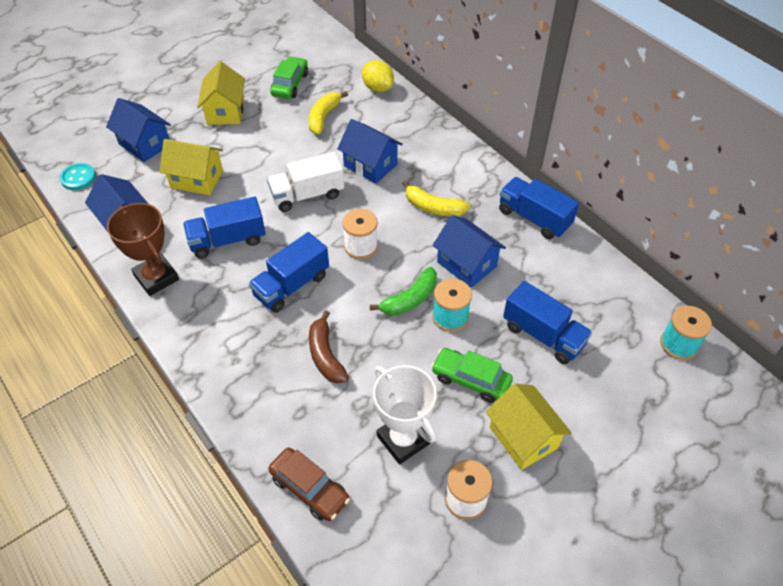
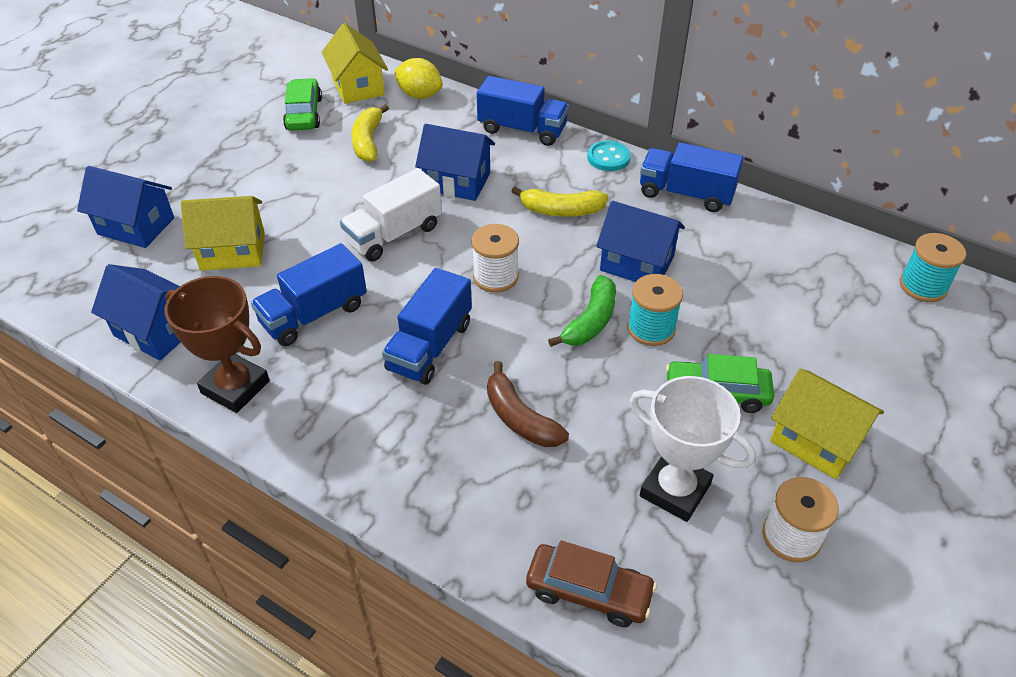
camera: 20 degrees left, 5 degrees down
(78, 178) = (55, 290): turquoise button -> turquoise button (608, 157)
(225, 111) = (232, 162): yellow house -> yellow house (358, 87)
(543, 335) = (770, 318): blue truck -> blue truck (522, 129)

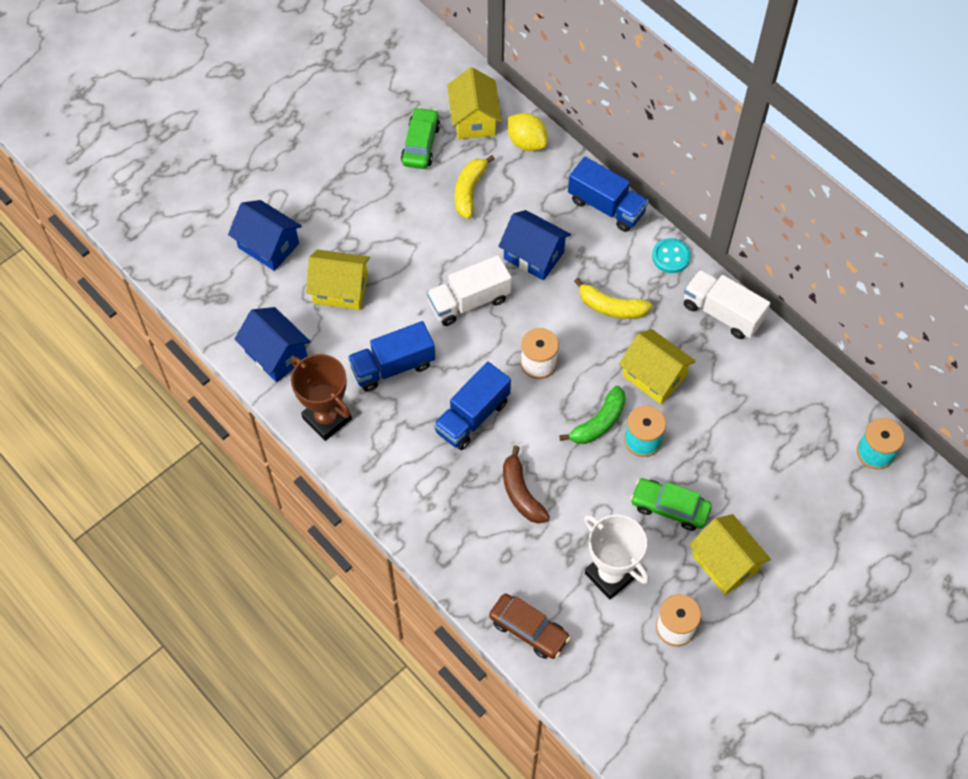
camera: 15 degrees right, 15 degrees up
(636, 264) = (654, 376): blue house -> yellow house
(686, 194) = (722, 313): blue truck -> white truck

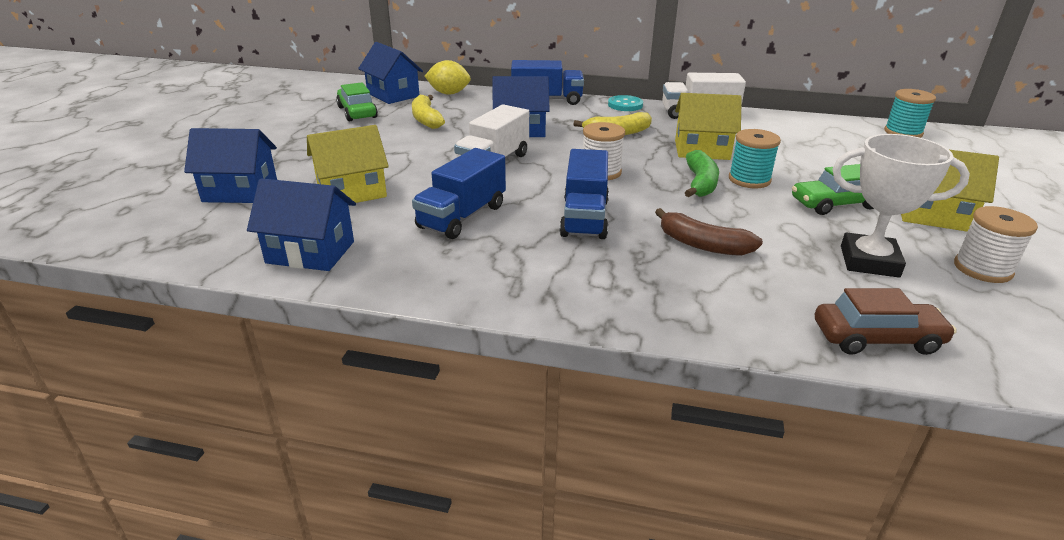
camera: 35 degrees left, 30 degrees down
(327, 418) = (423, 274): brown trophy -> none
(474, 119) = (393, 95): yellow house -> blue house

